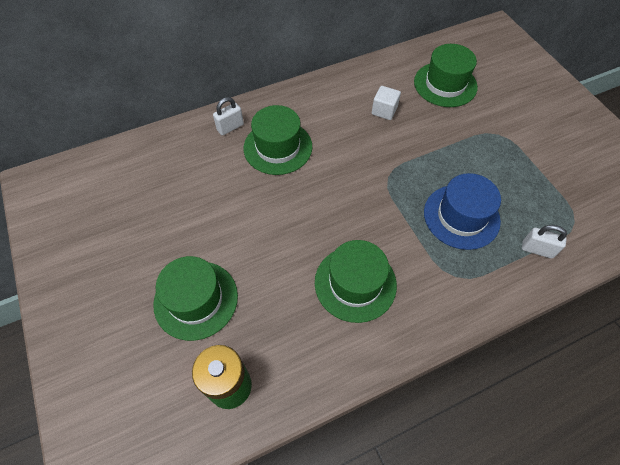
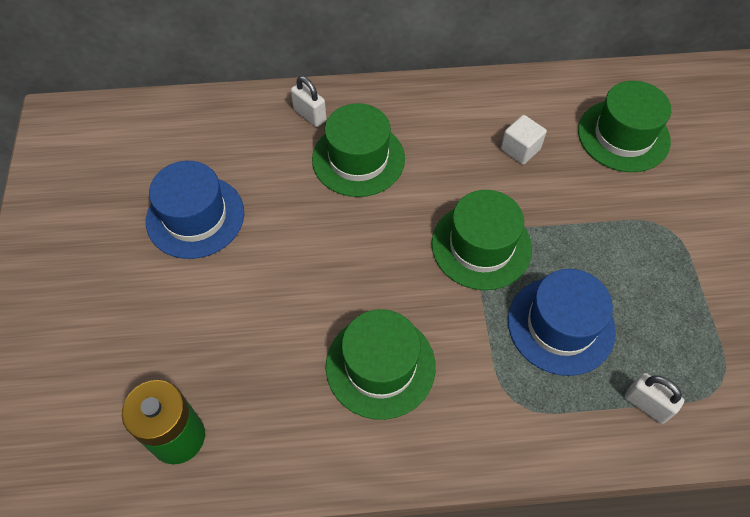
camera: 20 degrees right, 0 degrees up
(175, 222) = (195, 216): none -> blue hat
(196, 299) = (181, 320): green hat -> green hat (481, 246)
(230, 127) = (310, 115): white padlock -> white padlock turned 60 degrees clockwise

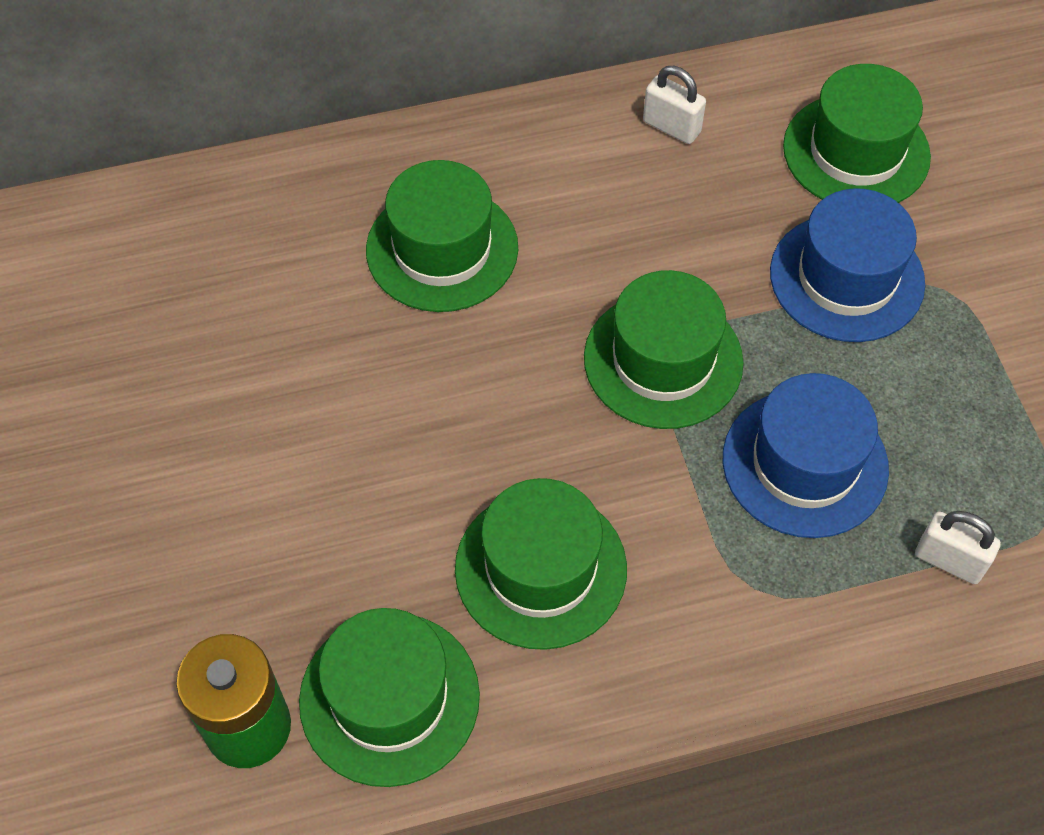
camera: 10 degrees left, 0 degrees up
(195, 216) = (196, 382): blue hat -> blue hat (846, 278)
(269, 434) = (389, 698): none -> green hat
(310, 115) = (348, 188): white padlock -> white padlock (671, 127)
(520, 149) = (698, 196): white cube -> none

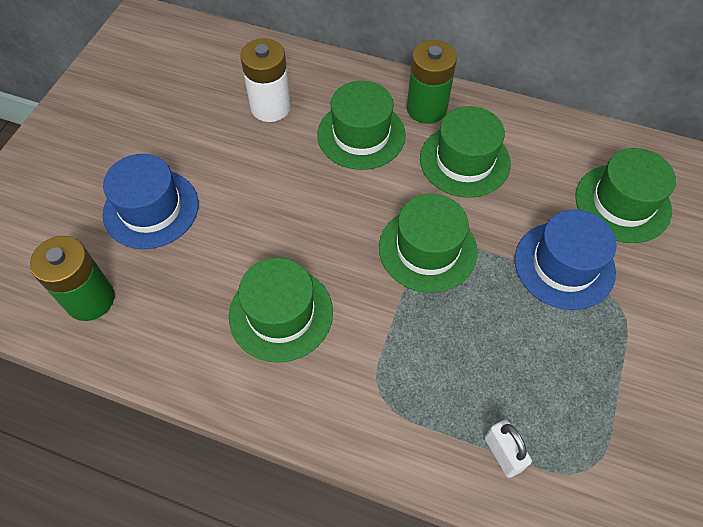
camera: 35 degrees right, 0 degrees up
(270, 282) = (270, 107): none -> white battery
(389, 698) = (160, 328): green hat -> green hat (464, 161)
(504, 158) = (426, 109): none -> green battery
(671, 127) = (526, 138): white padlock -> none
(805, 463) = (461, 347): blue hat -> blue hat (151, 209)

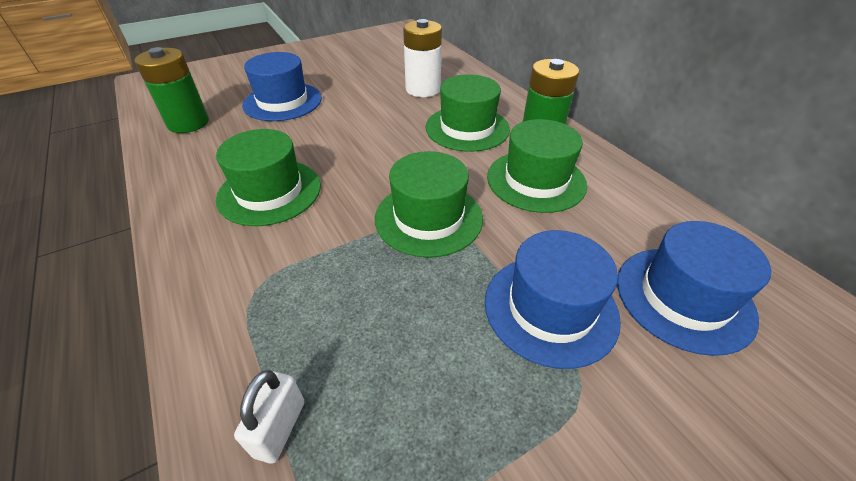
camera: 40 degrees right, 15 degrees down
(622, 203) = (684, 298): green hat -> blue hat

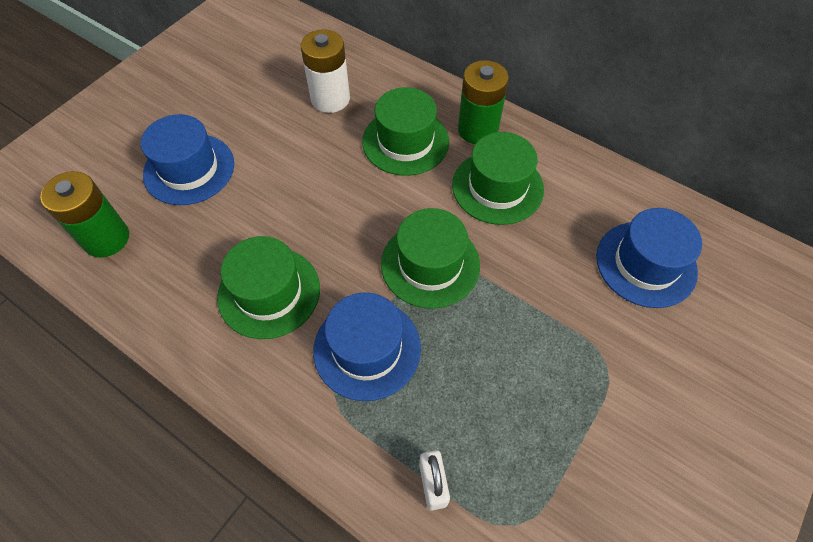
camera: 25 degrees left, 15 degrees up
(550, 308) = (562, 312): blue hat -> blue hat (367, 349)

